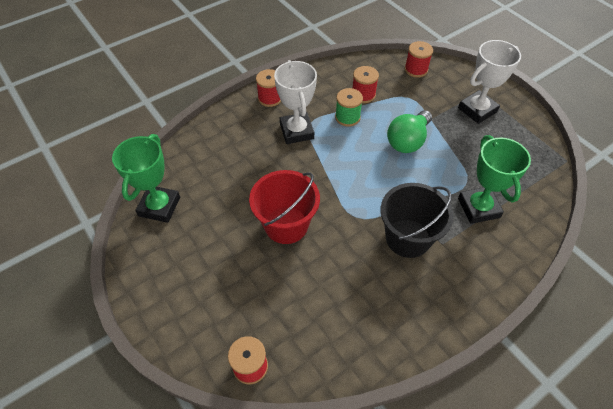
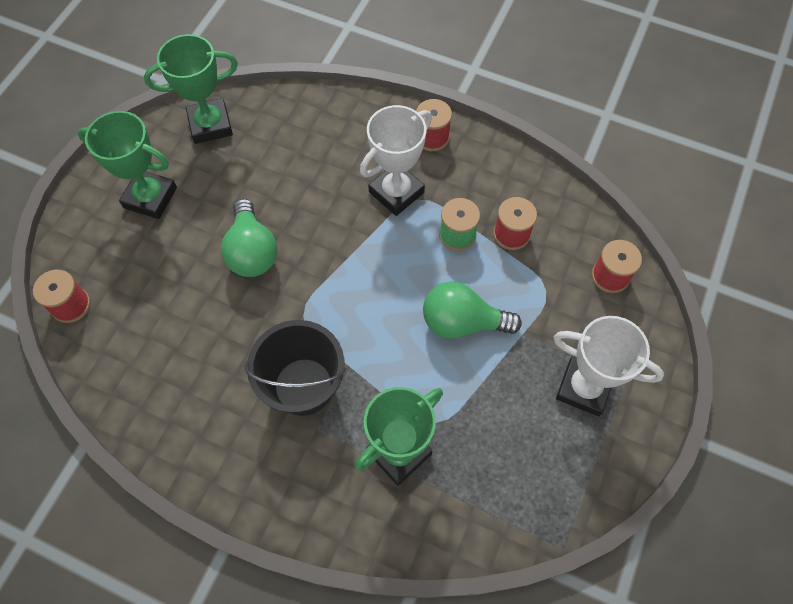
camera: 60 degrees right, 10 degrees up
(192, 270) = (150, 197): none -> green trophy
(286, 225) = (252, 251): red bucket -> green light bulb

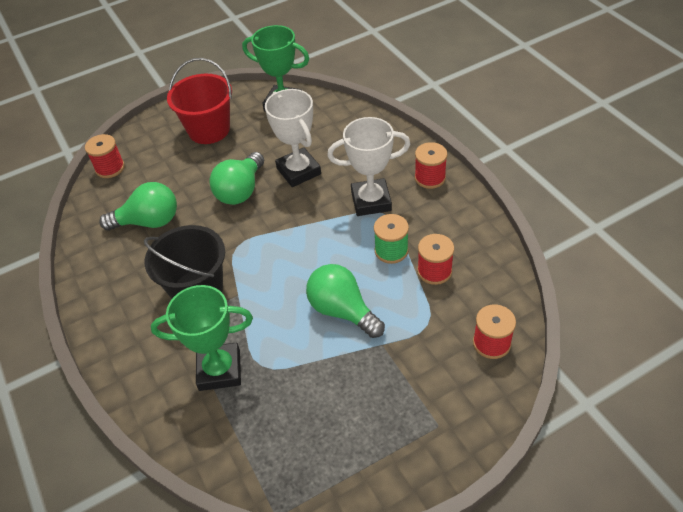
camera: 40 degrees right, 15 degrees down
(150, 197) = (209, 130): green trophy -> red bucket
(180, 343) = (149, 222): none -> green light bulb
(583, 388) = (396, 411): white trophy -> white trophy (298, 171)

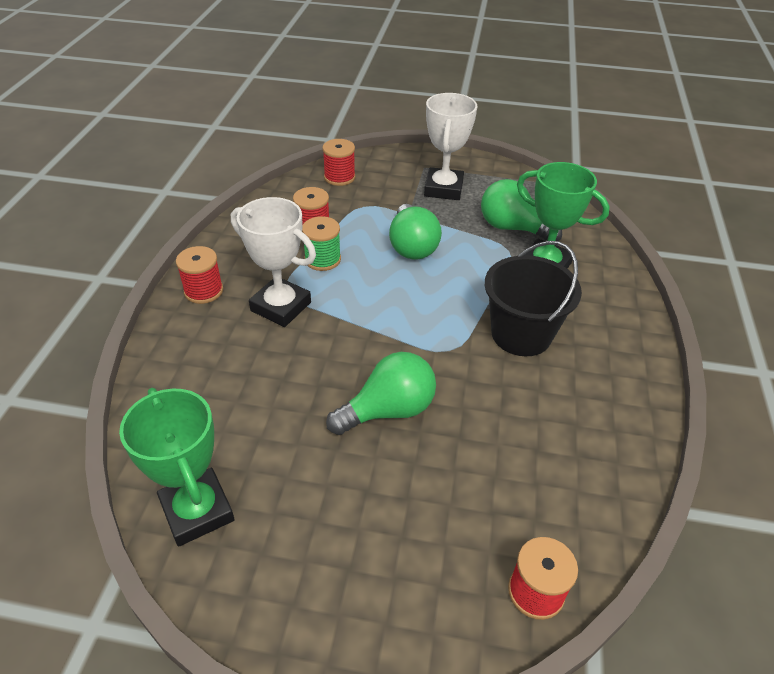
camera: 145 degrees left, 5 degrees down
(149, 222) = (527, 447): green light bulb -> green light bulb (512, 228)
(209, 130) = (338, 549): red bucket -> none
(298, 171) = (303, 388): white trophy -> white trophy (443, 189)

